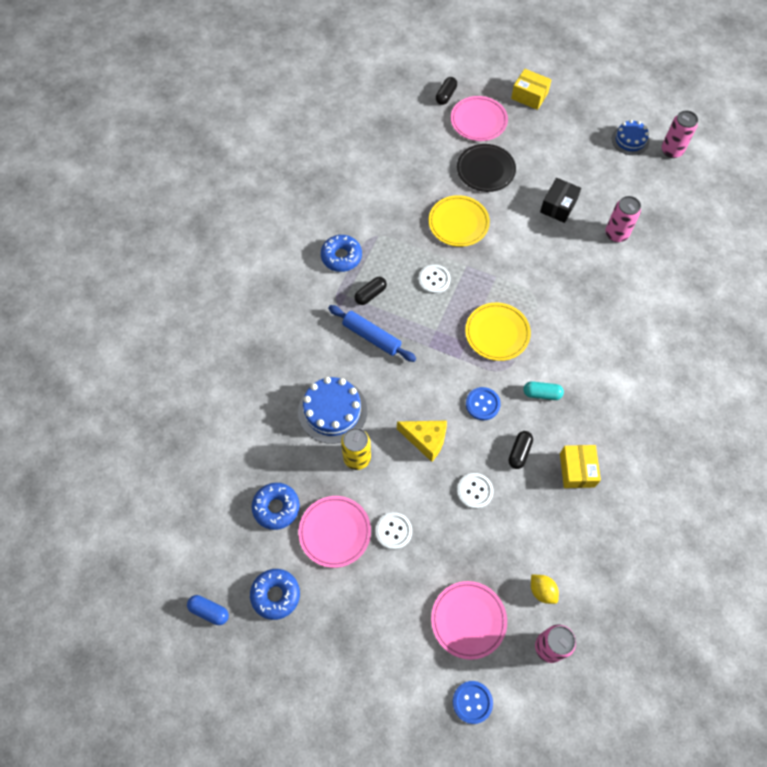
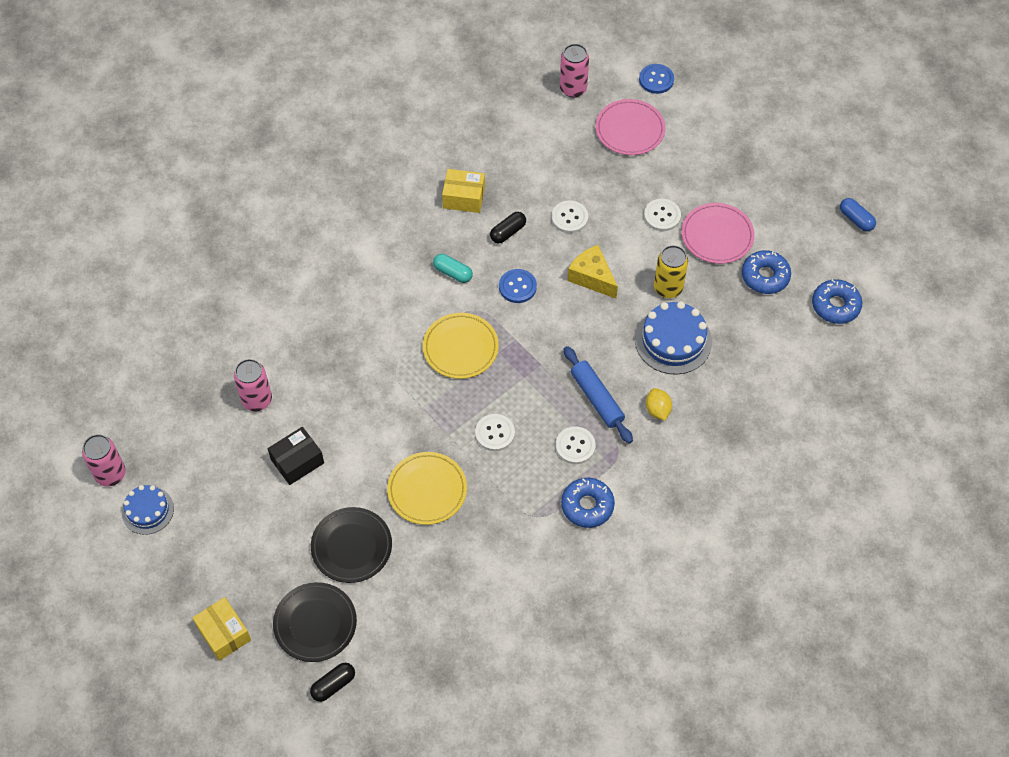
camera: 155 degrees left, 5 degrees down
(275, 595) = (791, 209): blue donut -> blue donut (835, 305)
(370, 294) = (575, 446): black capsule -> white button
(478, 121) = (315, 623): pink plate -> black plate
(542, 591) = (555, 125): yellow lemon -> yellow lemon (657, 410)
(577, 470) = (464, 198): yellow box -> yellow box turned 75 degrees clockwise

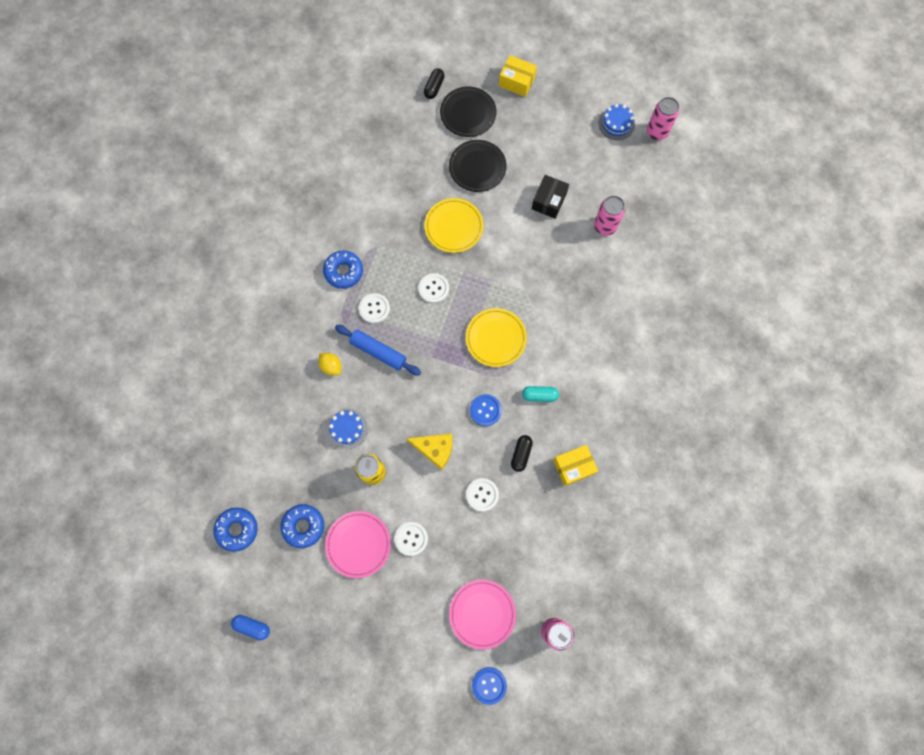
camera: 150 degrees right, 15 degrees up
(673, 340) = (347, 429): blue cake -> blue cake, size x0.63

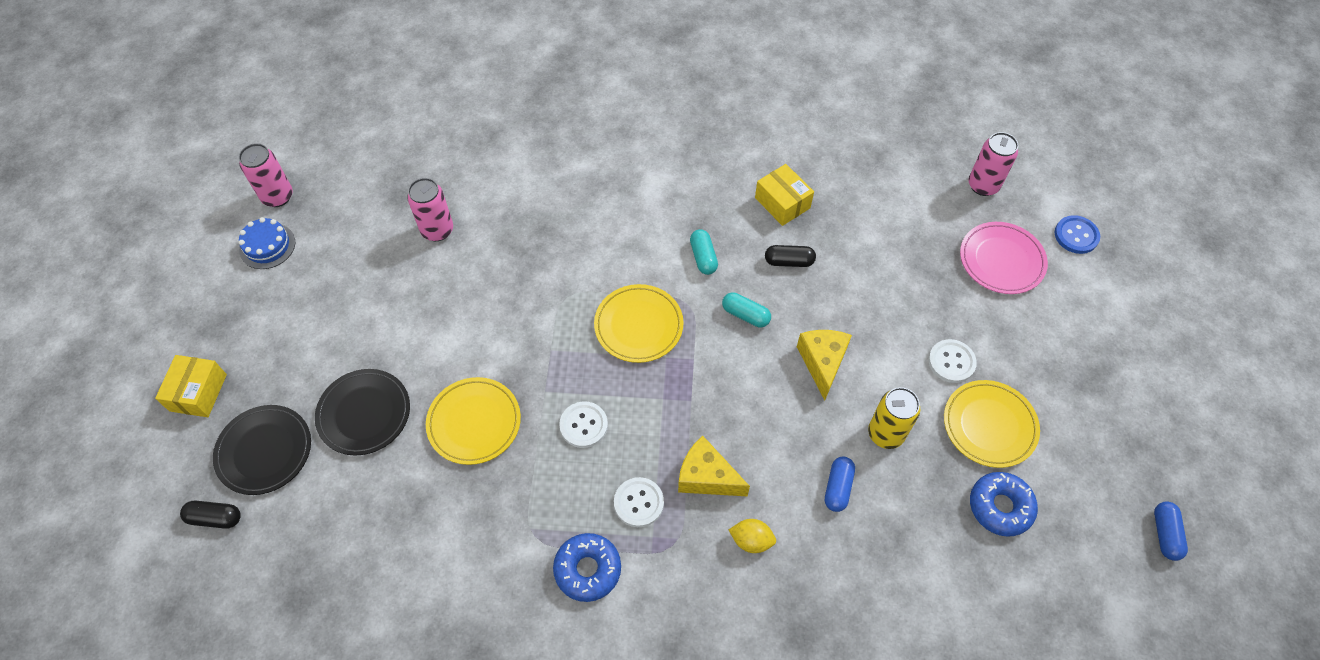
camera: 105 degrees left, 15 degrees down
(237, 529) = (1049, 603): blue donut -> none
(331, 366) = (751, 540): yellow lemon -> yellow lemon turned 75 degrees clockwise
(347, 429) = (838, 487): blue cake -> blue capsule
(358, 544) = (989, 425): pink plate -> yellow plate
(378, 352) = (706, 477): blue rolling pin -> yellow cheese
(482, 495) = (859, 293): white button -> none
(485, 410) = (745, 315): blue button -> turquoise capsule
(549, 201) = (408, 305): black box -> none

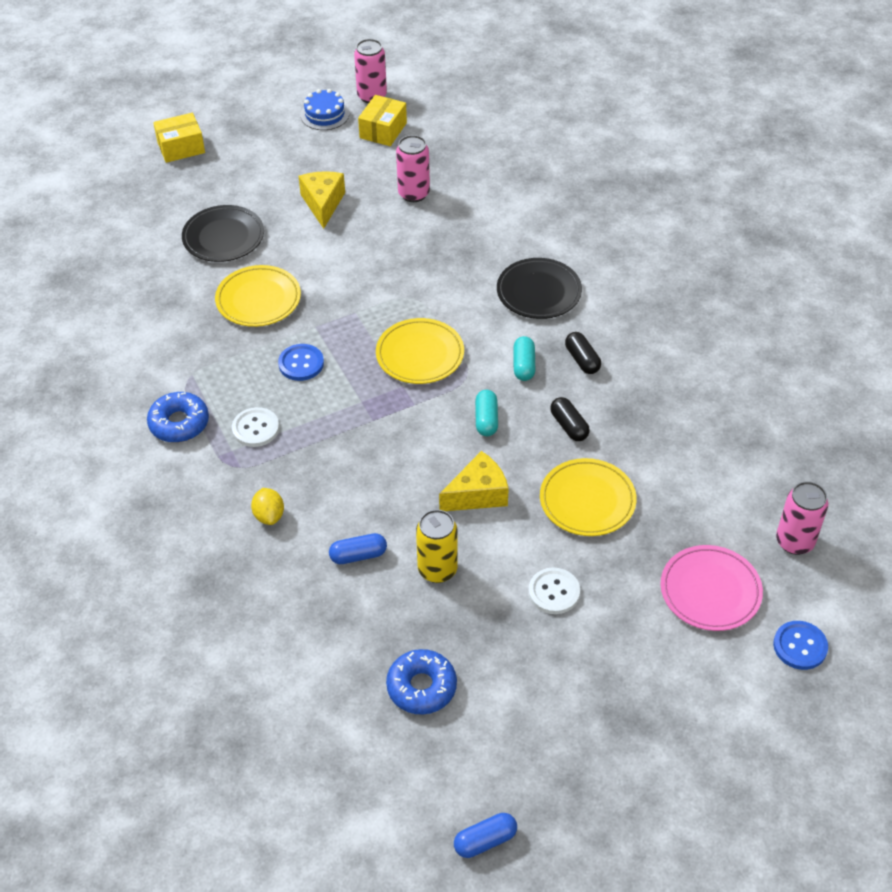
camera: 60 degrees right, 10 degrees down
(215, 518) = (94, 207): black capsule -> black capsule (582, 360)
(264, 451) = (159, 203): black plate -> black plate (539, 292)
(583, 425) = (301, 363): white button -> blue button
(703, 257) = (524, 365): turquoise capsule -> turquoise capsule turned 45 degrees counterclockwise
(706, 477) = (307, 461): yellow cheese -> yellow cheese (323, 204)
(782, 203) = (631, 394): yellow box -> yellow box (383, 130)
(989, 425) = (504, 648): yellow plate -> yellow plate (587, 500)

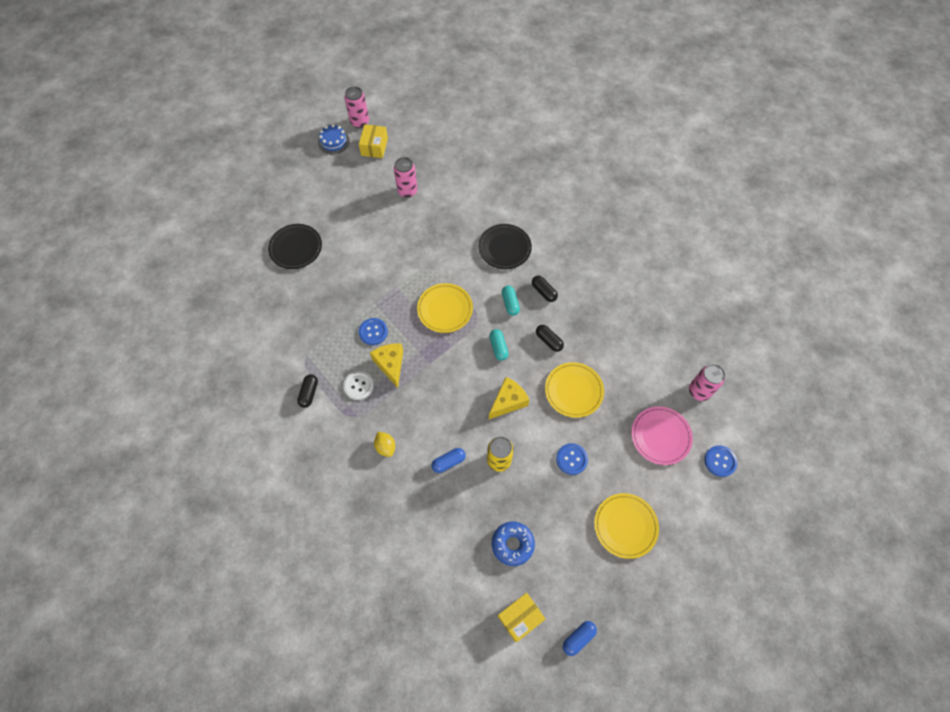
camera: 15 degrees left, 15 degrees up
(179, 423) = (309, 393): blue donut -> black capsule
(181, 147) = (247, 185): yellow box -> yellow box (520, 617)
(258, 299) = (332, 290): yellow plate -> yellow plate (625, 526)
(323, 204) = (352, 210): yellow cheese -> yellow cheese (390, 365)
(554, 592) = (571, 459): white button -> blue button

